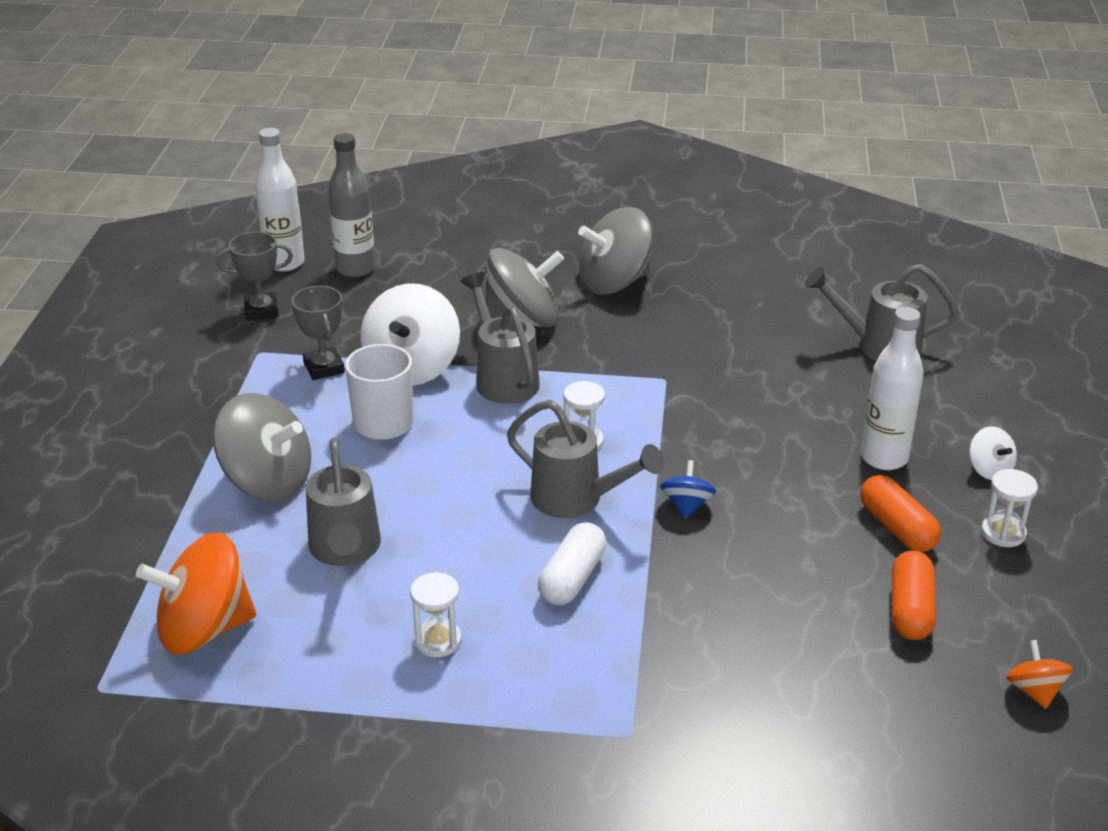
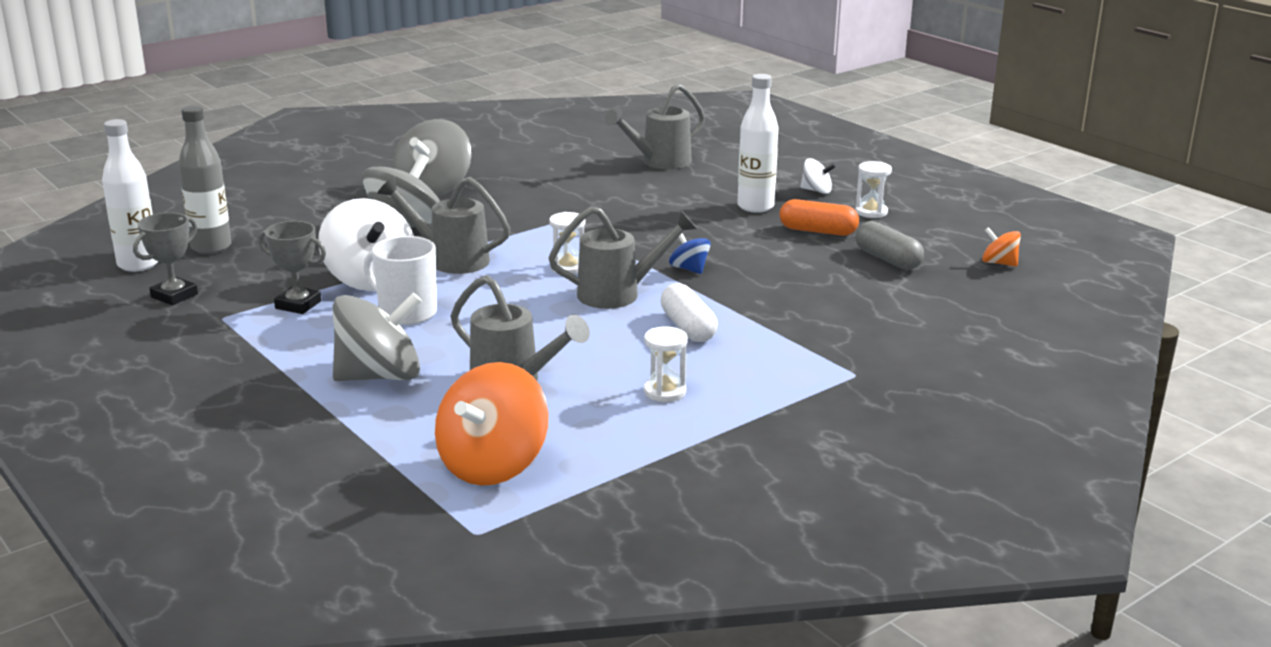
camera: 45 degrees left, 10 degrees down
(910, 609) = (887, 259): orange capsule -> grey capsule

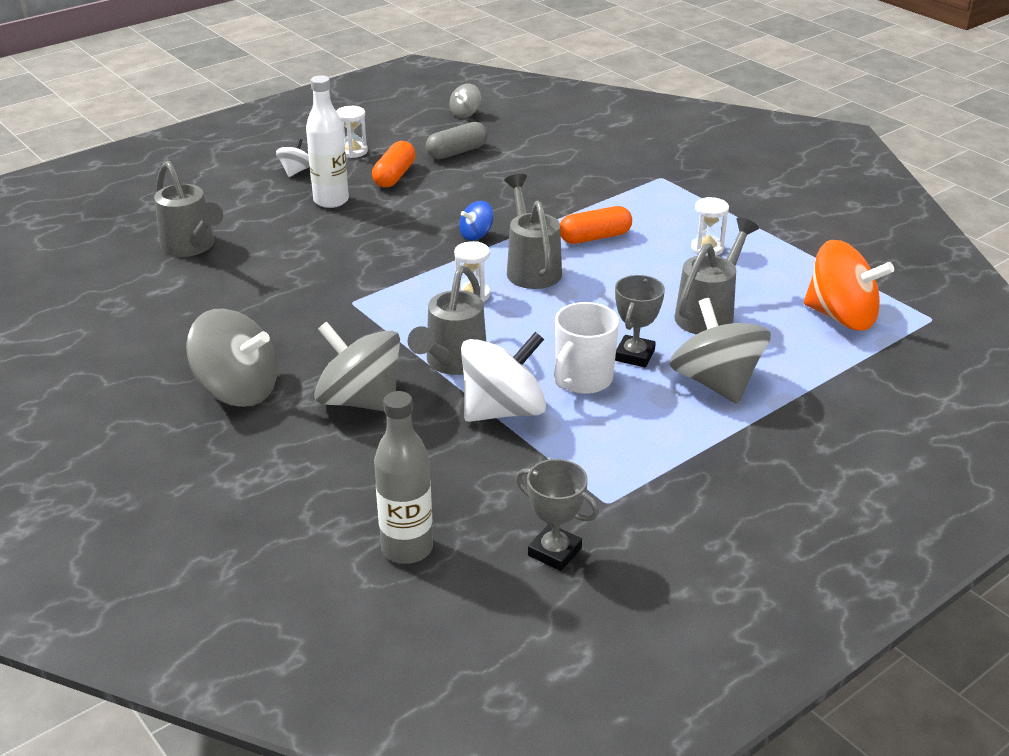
camera: 90 degrees left, 10 degrees up
(138, 264) = (461, 606): white bottle -> none
(298, 305) = (571, 452): grey trophy -> grey trophy (634, 355)
(688, 327) = (595, 237): white capsule -> orange capsule
(999, 263) = (465, 113): orange spinning top -> grey spinning top

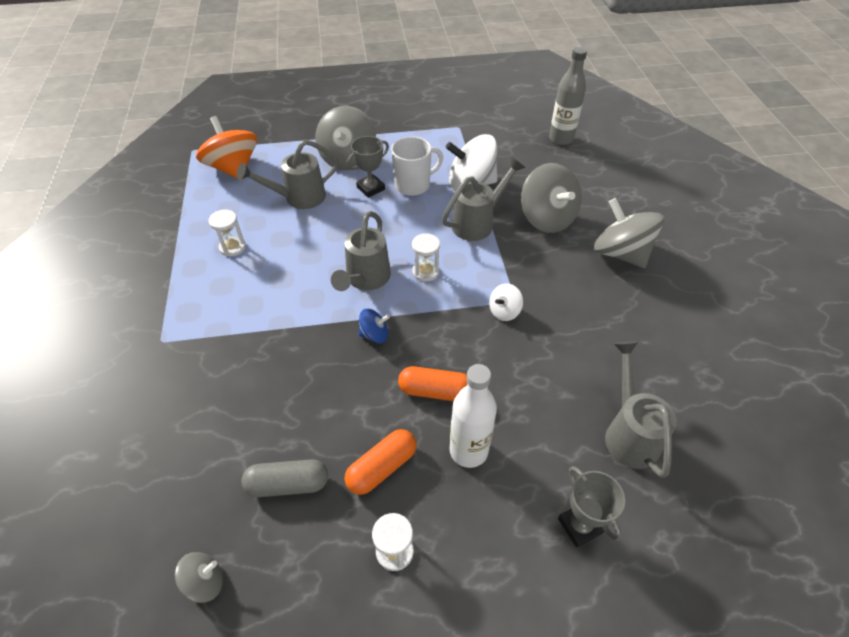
camera: 150 degrees left, 15 degrees up
(296, 171) = (480, 536): white spinning top -> white spinning top (504, 311)
(554, 552) = (498, 117): grey trophy -> grey trophy (579, 526)
(595, 237) = (292, 291): orange capsule -> orange capsule (435, 391)

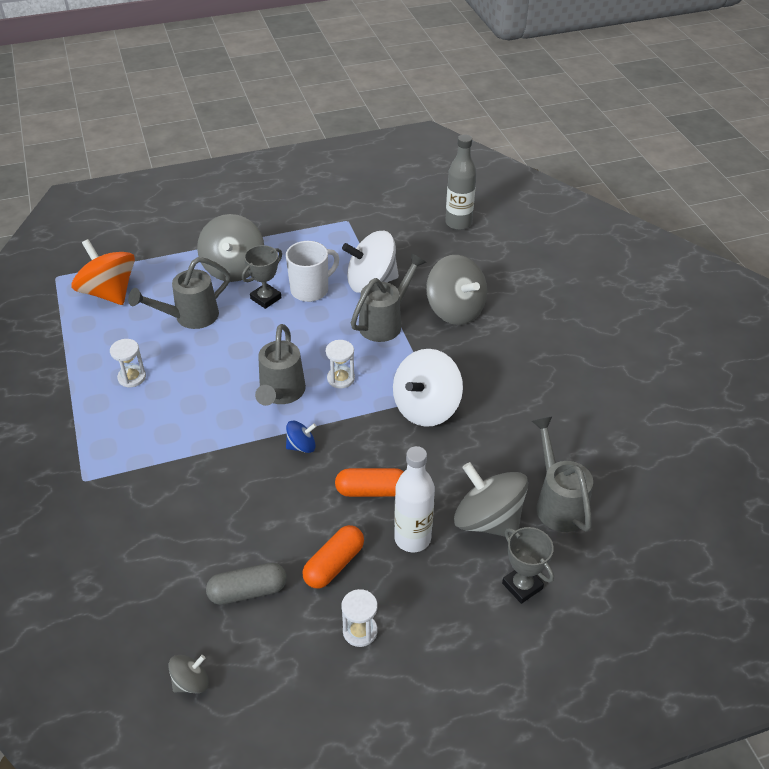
camera: 10 degrees left, 5 degrees down
(504, 311) = (426, 408): white spinning top -> white spinning top, size x2.06
(620, 253) = (532, 337): grey spinning top -> grey spinning top (488, 520)

